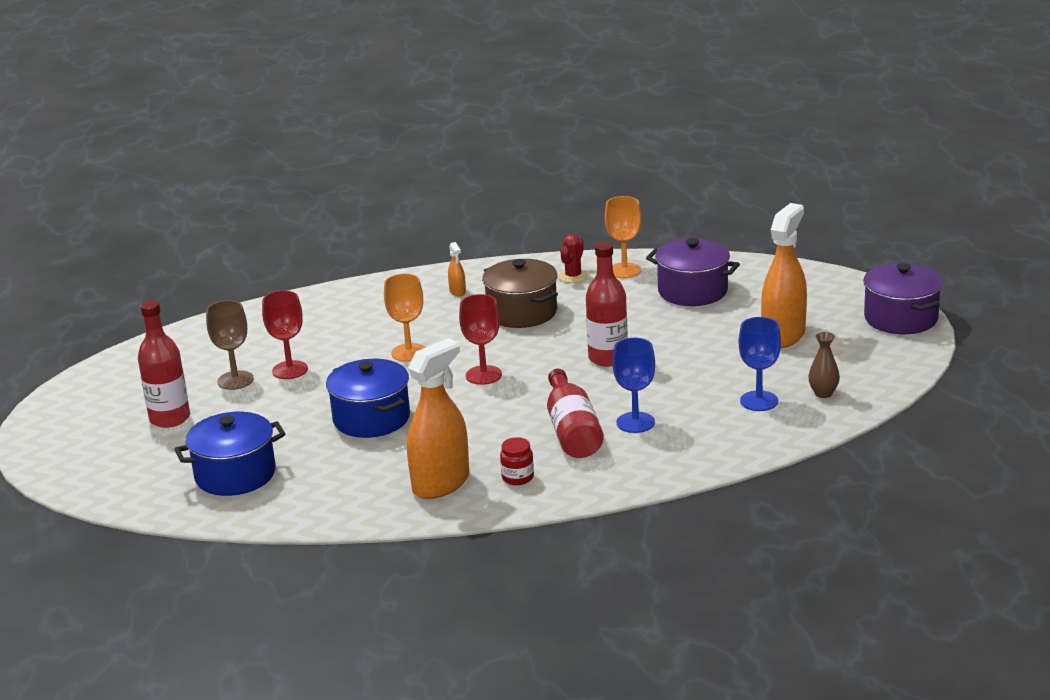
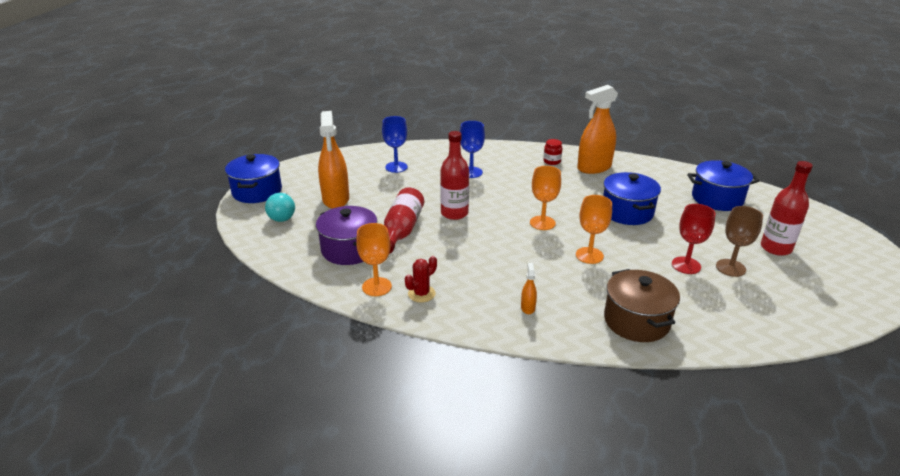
camera: 160 degrees left, 5 degrees up
(483, 375) = (542, 223): red goblet -> orange goblet
(522, 312) = (487, 268): brown pot -> brown pot (636, 321)
(572, 430) = (508, 176): red bottle -> red bottle (402, 230)
(783, 336) = (336, 199): orange spray bottle -> orange spray bottle turned 60 degrees counterclockwise
(821, 302) = (282, 215): none -> turquoise light bulb
(823, 393) = (360, 163): brown vase -> none
(901, 318) = (257, 191): purple pot -> blue pot

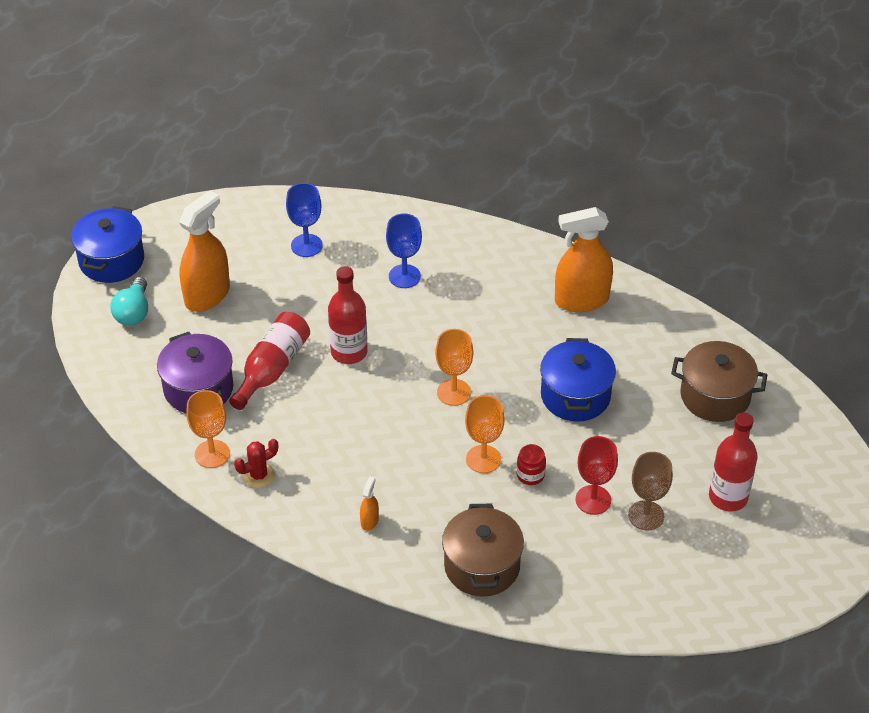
camera: 15 degrees right, 15 degrees up
(336, 199) = (207, 295): orange spray bottle -> orange spray bottle turned 150 degrees counterclockwise
(552, 161) = (528, 275): red jar -> red jar (530, 475)
(717, 199) = (715, 396): blue pot -> brown pot

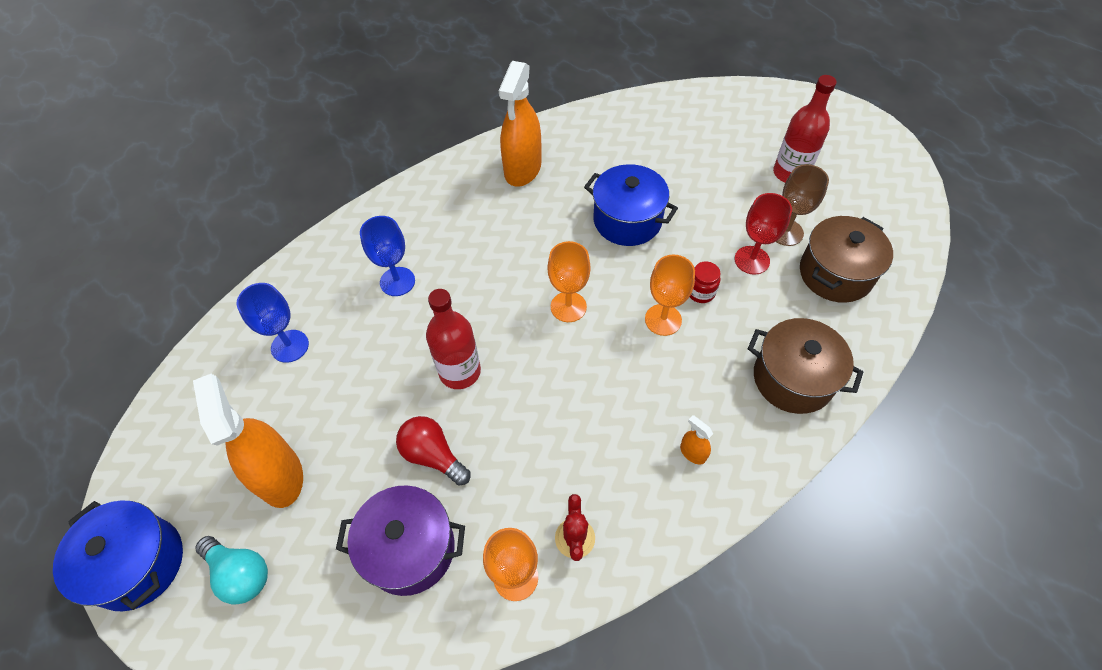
camera: 60 degrees left, 10 degrees up
(272, 369) = (433, 455): red bottle -> red light bulb
(715, 396) = (681, 135): brown pot -> brown pot (835, 274)

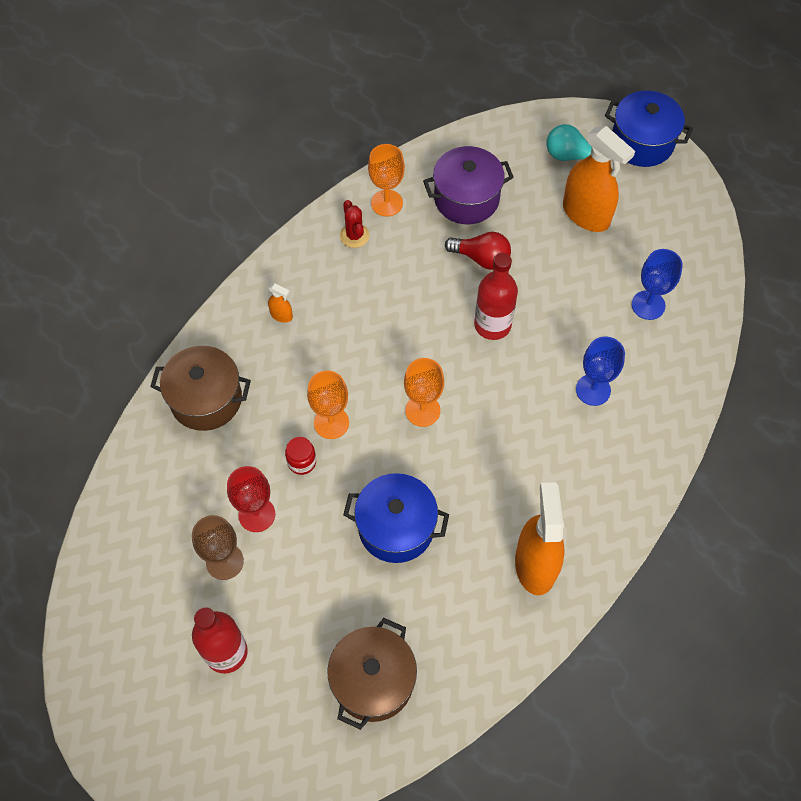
camera: 160 degrees right, 5 degrees up
(835, 274) = (170, 523): brown pot -> brown pot (373, 681)

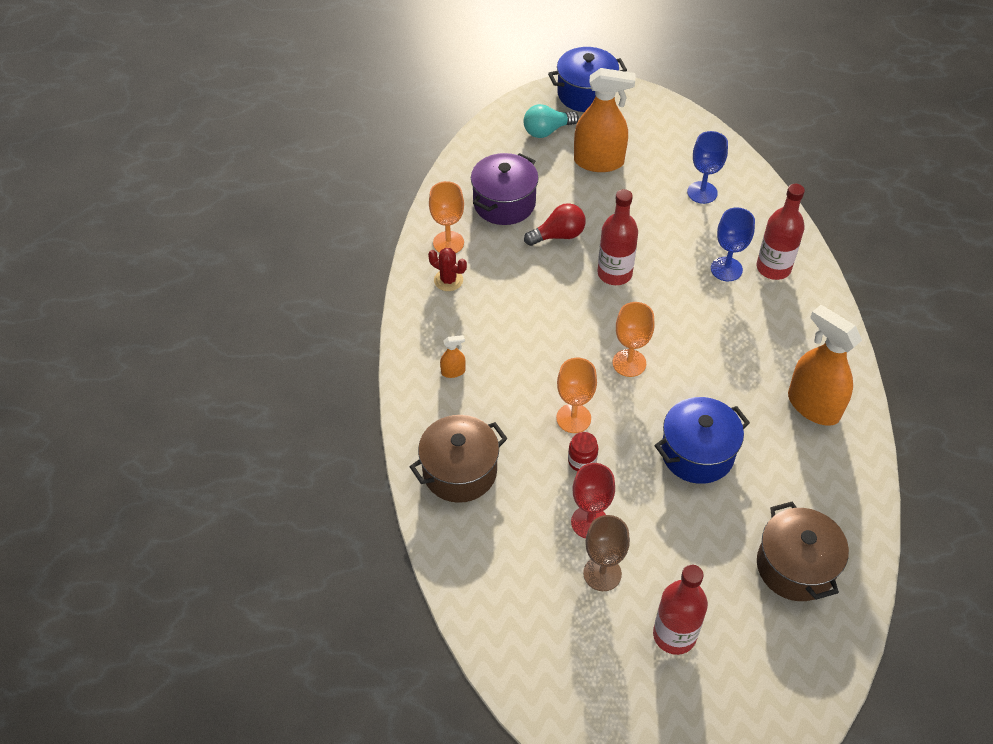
camera: 40 degrees left, 10 degrees down
(636, 419) = (773, 268): none -> red bottle

